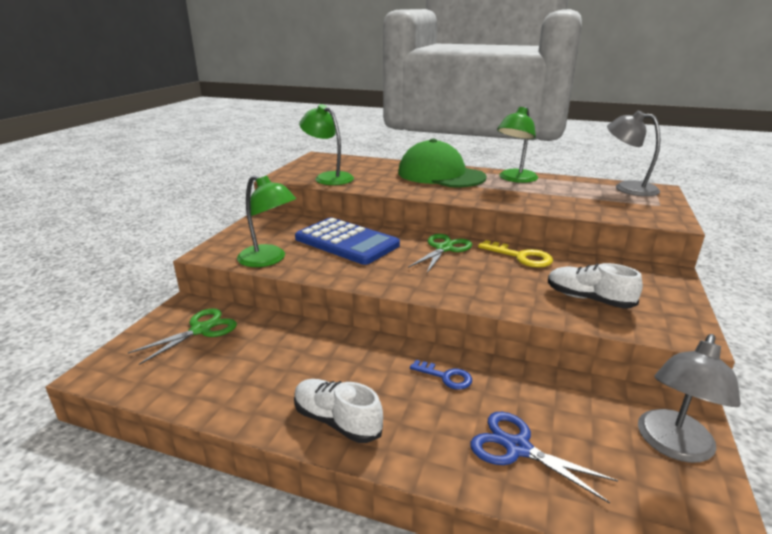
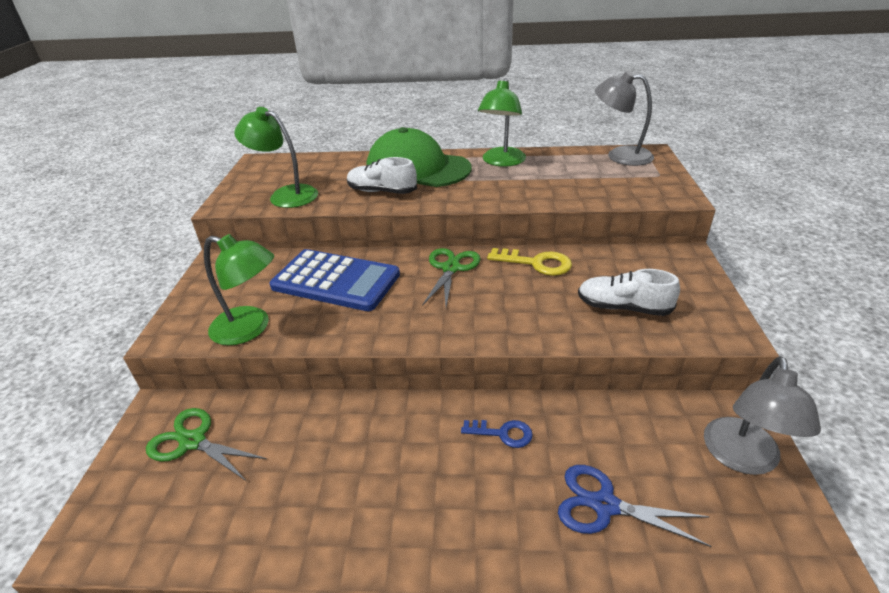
camera: 15 degrees left, 10 degrees up
(201, 330) = (193, 441): green scissors -> green scissors turned 90 degrees counterclockwise
(337, 421) = (407, 527): white shoe -> white shoe (382, 191)

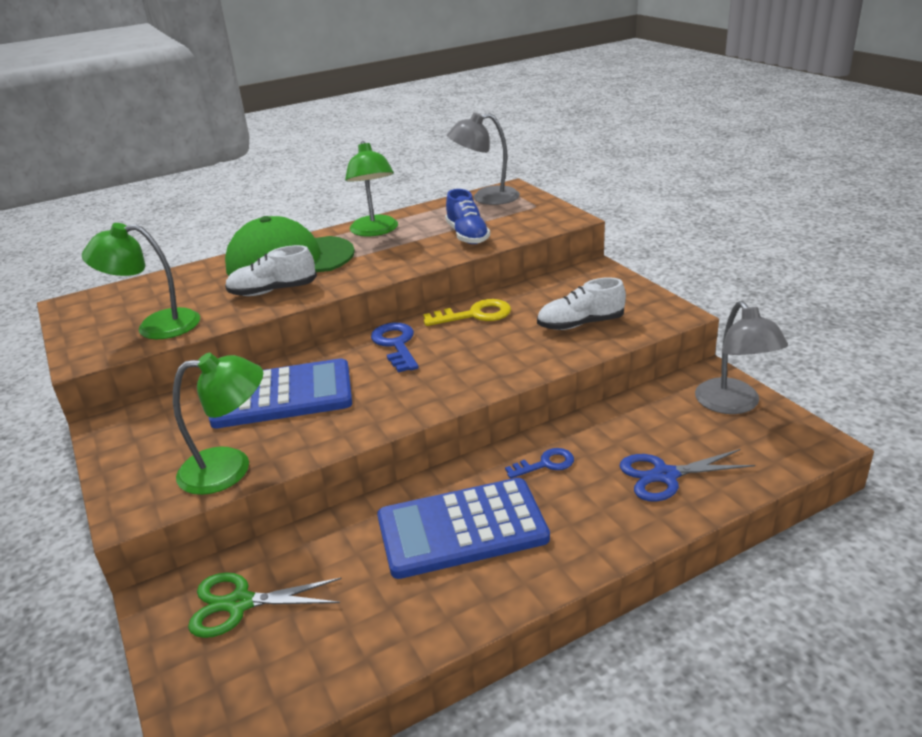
camera: 30 degrees left, 5 degrees down
(385, 462) = (462, 528): none -> blue calculator
(451, 268) = (396, 345): green scissors -> blue key
(571, 187) = (467, 235): none -> blue shoe

